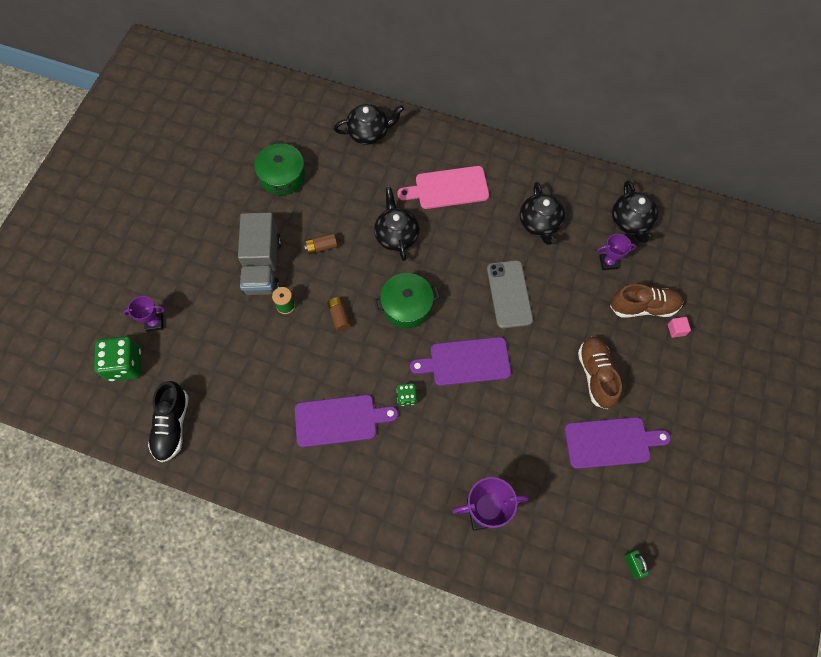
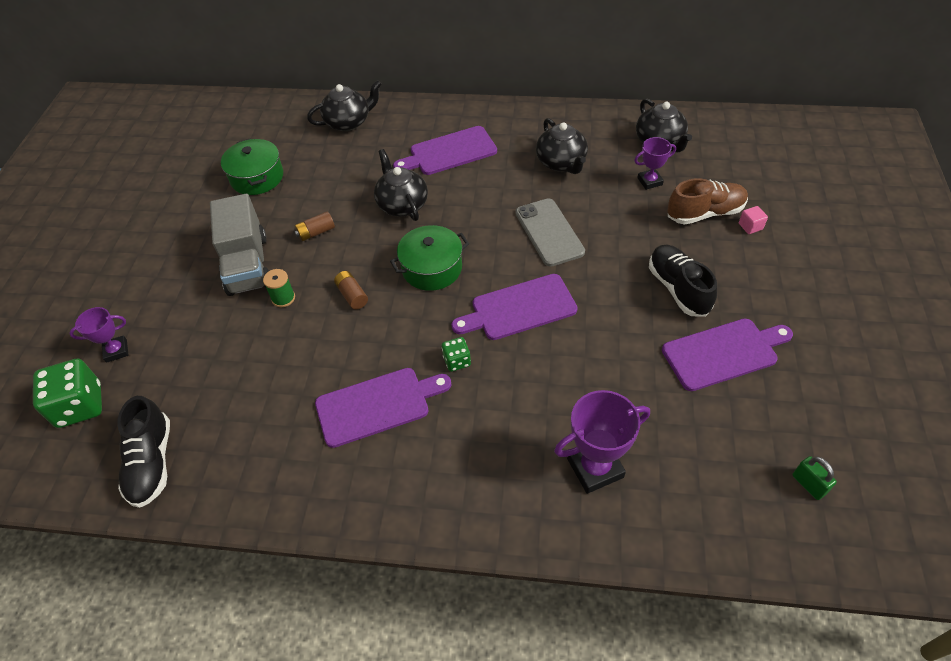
camera: 10 degrees left, 15 degrees down
(448, 188) = (449, 152): pink cutting board -> purple cutting board
(596, 375) = (678, 289): brown shoe -> black shoe

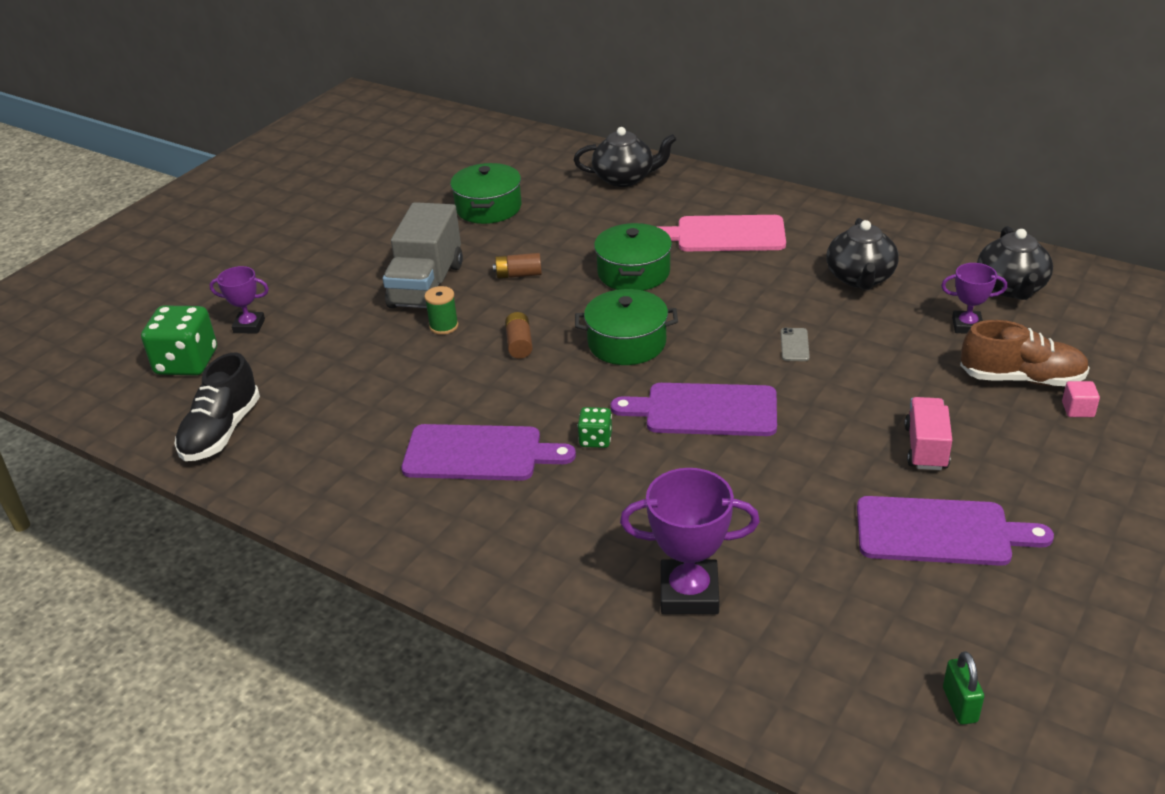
camera: 25 degrees right, 15 degrees down
(402, 204) = (633, 273): black teapot -> green pot
(449, 152) = (725, 234): purple cutting board -> pink cutting board
(549, 232) = (794, 345): grey phone -> grey phone, size x0.46
(678, 289) = (925, 448): black shoe -> pink truck

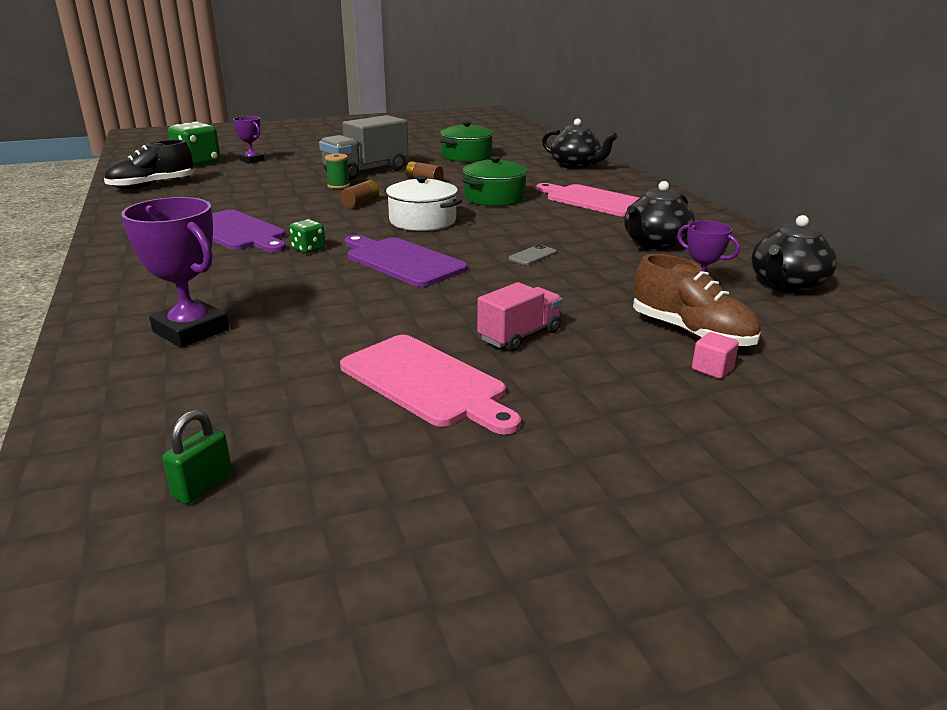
camera: 35 degrees right, 10 degrees down
(627, 343) = (422, 221): green pot -> white pot
(940, 532) = (427, 382): purple cutting board -> pink cutting board

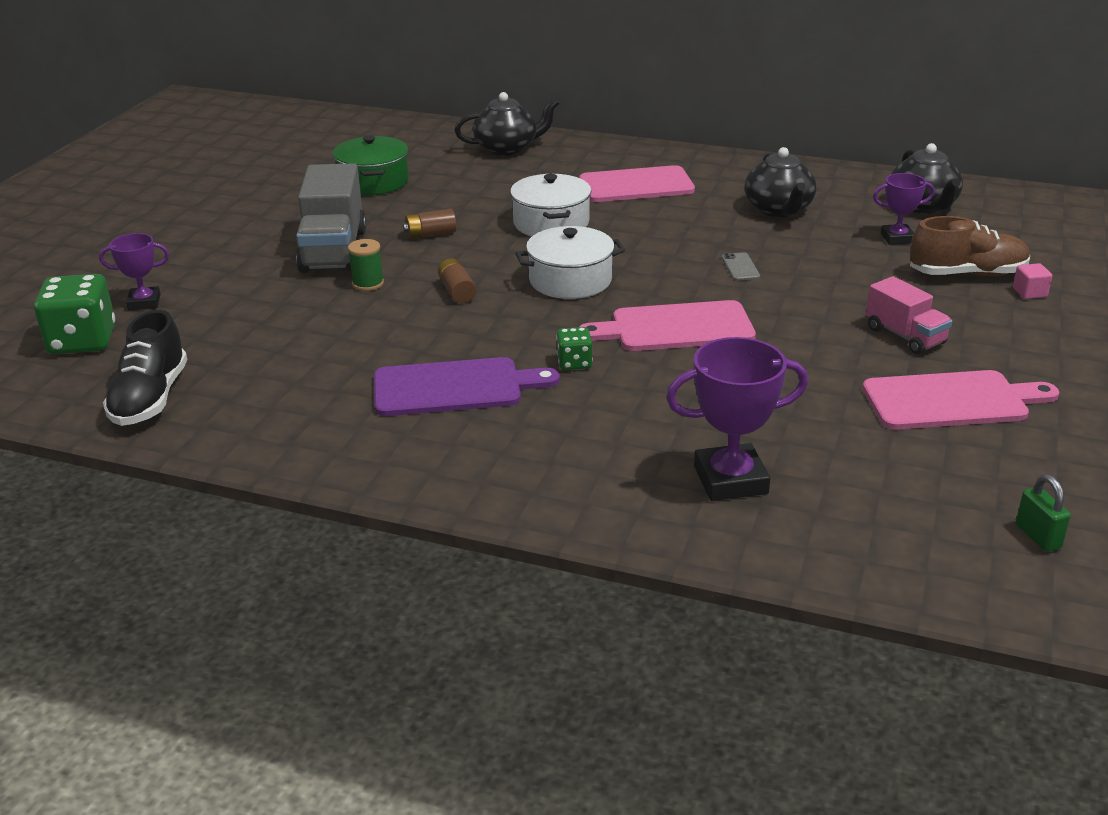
camera: 50 degrees left, 5 degrees up
(402, 261) = (675, 328): purple cutting board -> pink cutting board
(494, 198) = (551, 223): green pot -> white pot
(519, 336) = (905, 336): pink truck -> pink truck turned 150 degrees clockwise

